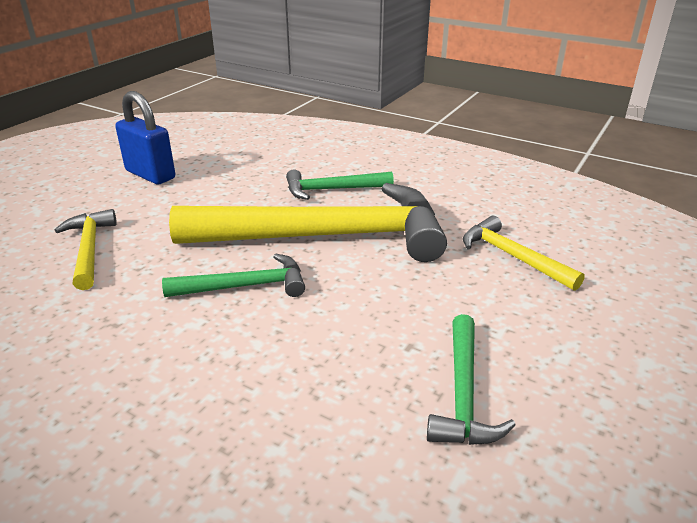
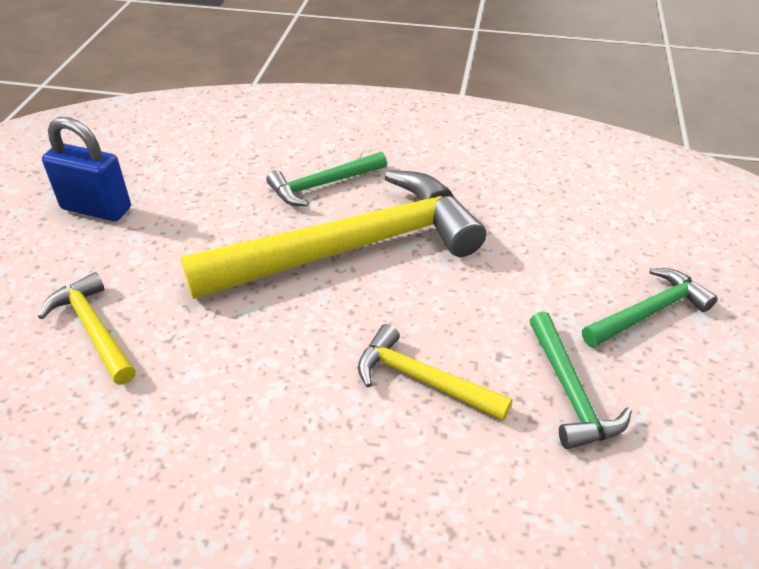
camera: 20 degrees left, 10 degrees up
(245, 286) = (302, 331): green hammer -> green hammer (649, 312)
(512, 256) = (543, 229): yellow hammer -> yellow hammer (422, 379)

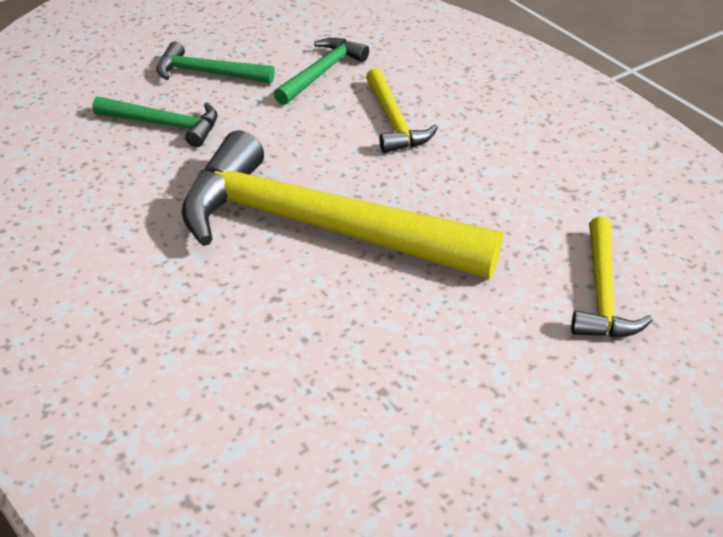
camera: 135 degrees left, 0 degrees up
(96, 209) = (517, 451): blue padlock -> none
(322, 185) = (252, 307): green hammer -> green hammer (164, 125)

